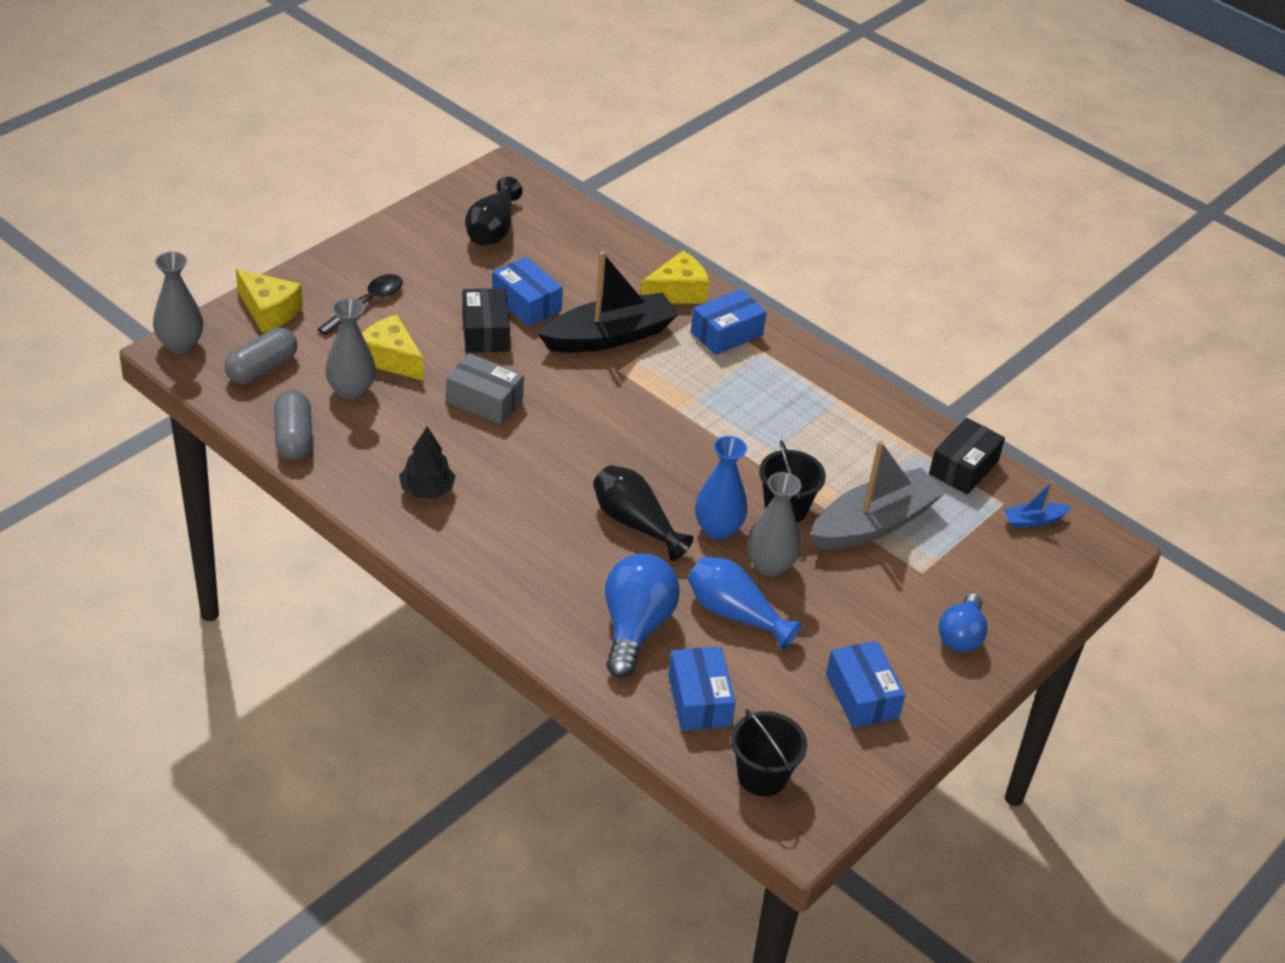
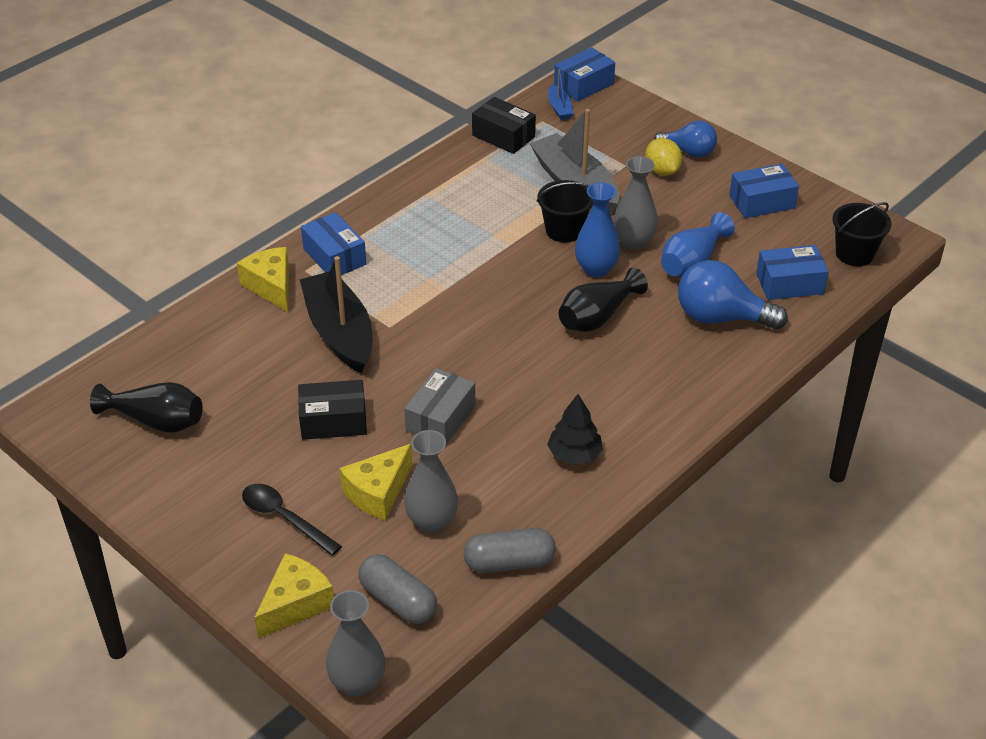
camera: 85 degrees left, 0 degrees up
(526, 303) = (286, 391): blue box -> blue box (583, 85)
(915, 605) = (662, 171): none -> yellow lemon

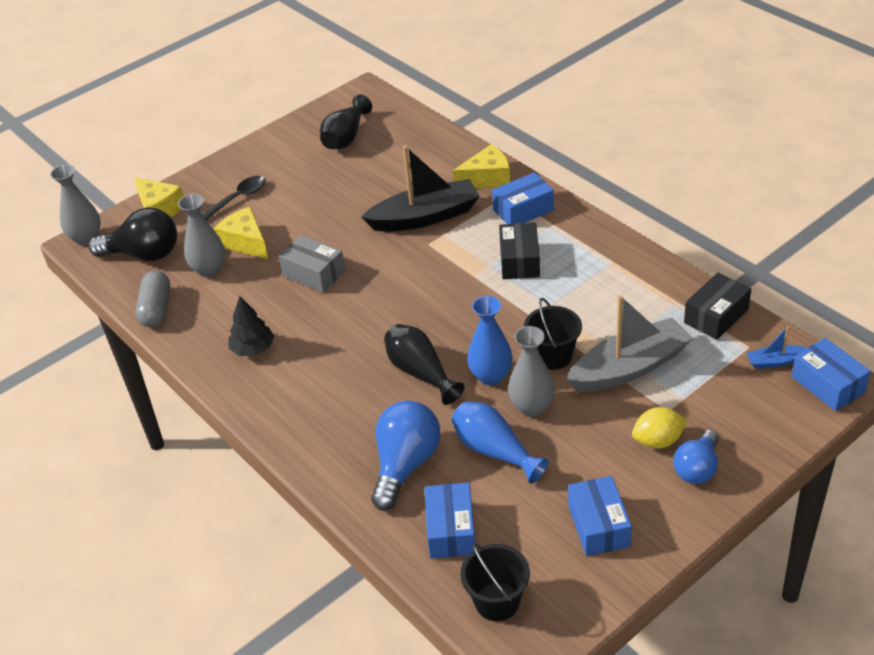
camera: 100 degrees right, 0 degrees up
(333, 421) = (325, 218): black box -> black box (519, 261)
(398, 600) = (144, 254): grey capsule -> black light bulb

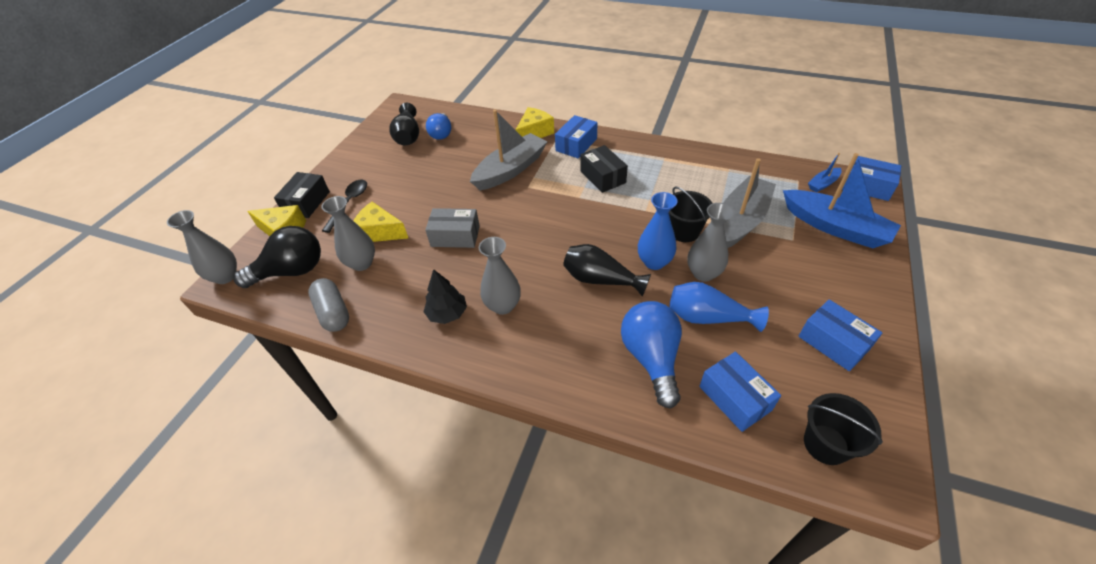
camera: 30 degrees left, 5 degrees up
(308, 361) = (503, 306): none -> grey vase
(425, 217) = (510, 170): black boat -> grey boat
(658, 441) = (808, 263): yellow lemon -> none
(697, 468) = (851, 271): blue light bulb -> blue light bulb (441, 134)
(716, 316) = (760, 169): black box -> black box (306, 203)
(732, 416) = (835, 227): none -> blue boat

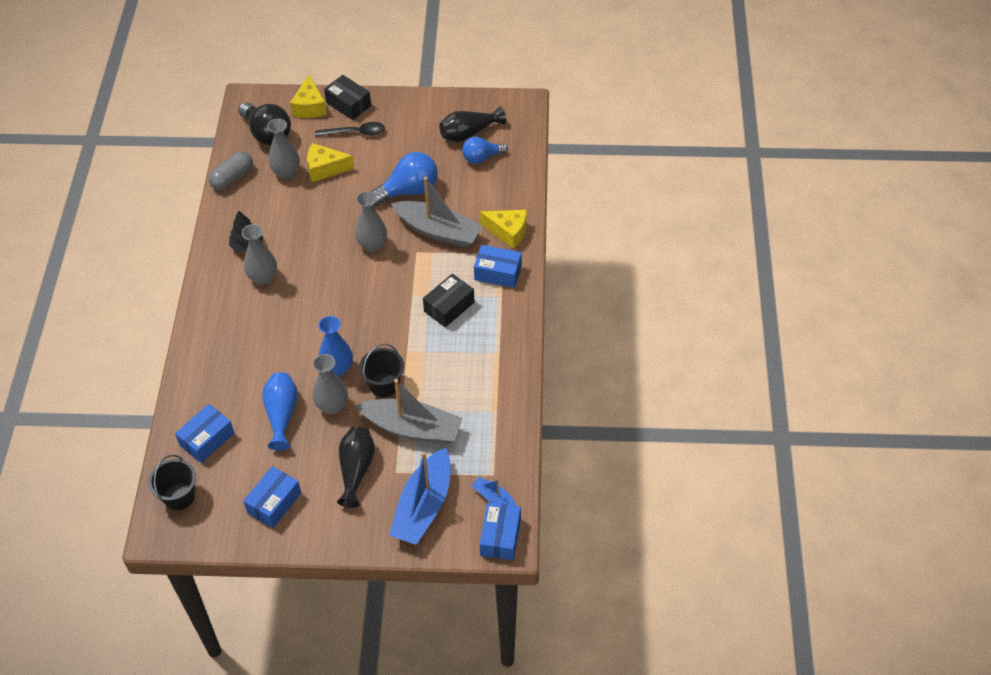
camera: 70 degrees right, 5 degrees up
(225, 276) = (252, 98): grey vase -> grey vase (372, 245)
(306, 203) = (348, 104): black box -> black box turned 45 degrees clockwise
(380, 232) = (325, 169): yellow cheese -> yellow cheese turned 90 degrees counterclockwise
(455, 236) = (333, 221): grey box -> none
(600, 280) = (306, 334): black vase -> black vase (356, 470)
(651, 358) = (232, 383): blue light bulb -> blue light bulb (409, 190)

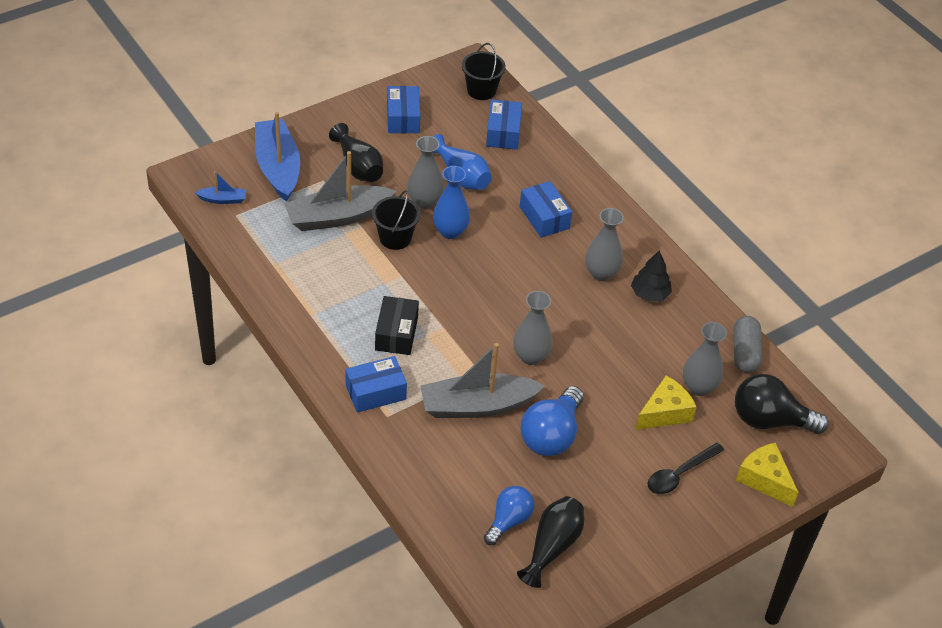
camera: 140 degrees right, 5 degrees down
(348, 104) = (726, 508): black box -> none
(500, 537) = (195, 175): blue box -> blue box (544, 217)
(508, 232) = (401, 443): yellow cheese -> none

